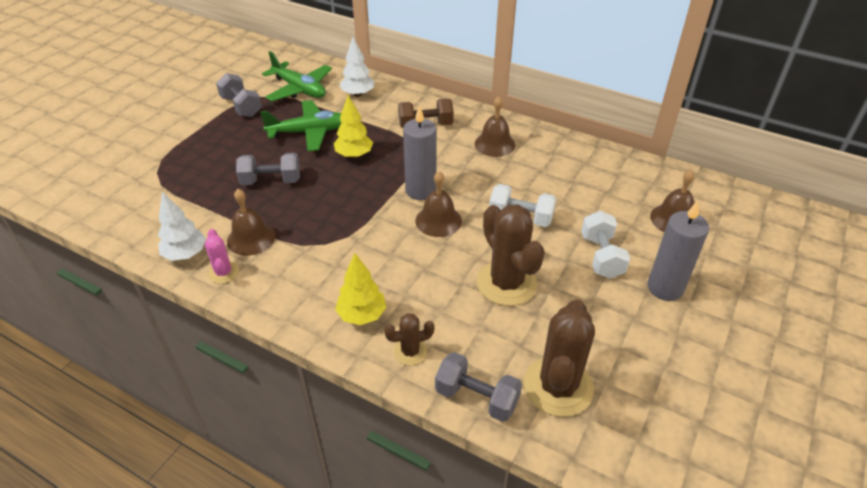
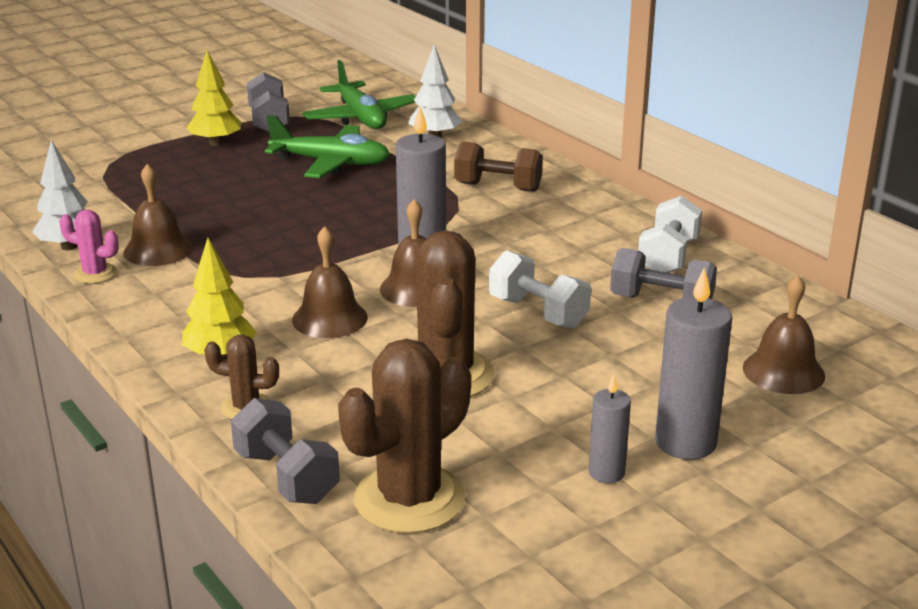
camera: 25 degrees right, 15 degrees down
(223, 273) = (95, 274): pink cactus -> pink cactus turned 75 degrees counterclockwise
(271, 181) = (235, 201): grey dumbbell -> grey dumbbell (661, 302)
(354, 155) = (367, 198): yellow tree -> yellow tree (216, 143)
(494, 144) = (580, 227): brown bell -> brown bell (330, 318)
(601, 256) = (619, 383): white dumbbell -> white dumbbell (668, 257)
(643, 325) = (606, 473): none -> grey candle

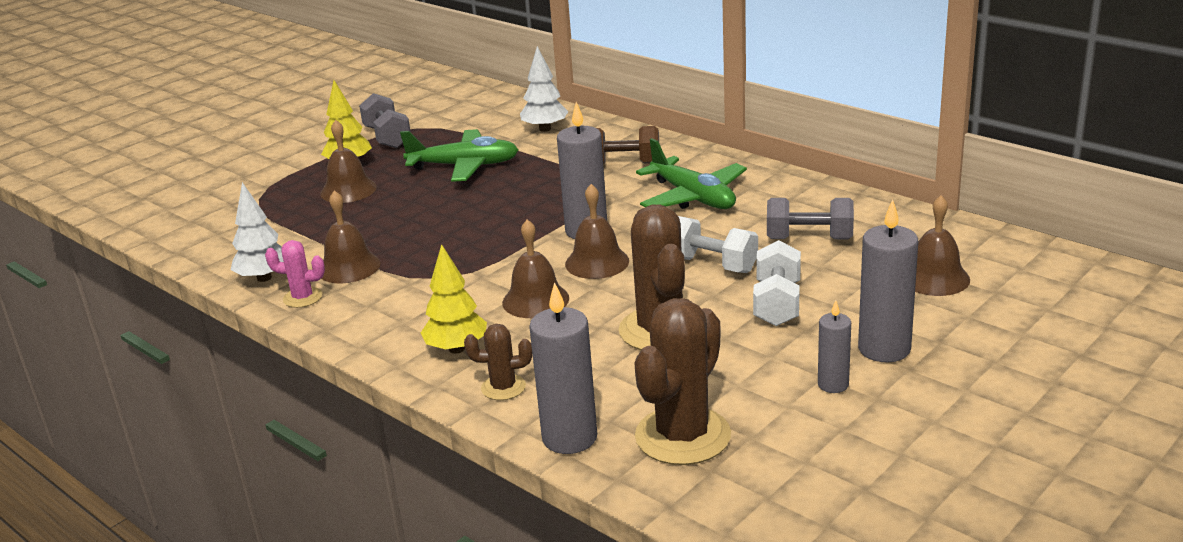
camera: 10 degrees left, 0 degrees up
(201, 169) = (348, 190): none -> brown bell
(286, 476) = (569, 438): grey dumbbell -> grey candle
(361, 118) = (469, 121): green plane -> green plane (693, 197)
(668, 257) = (796, 201): white dumbbell -> white dumbbell (777, 304)

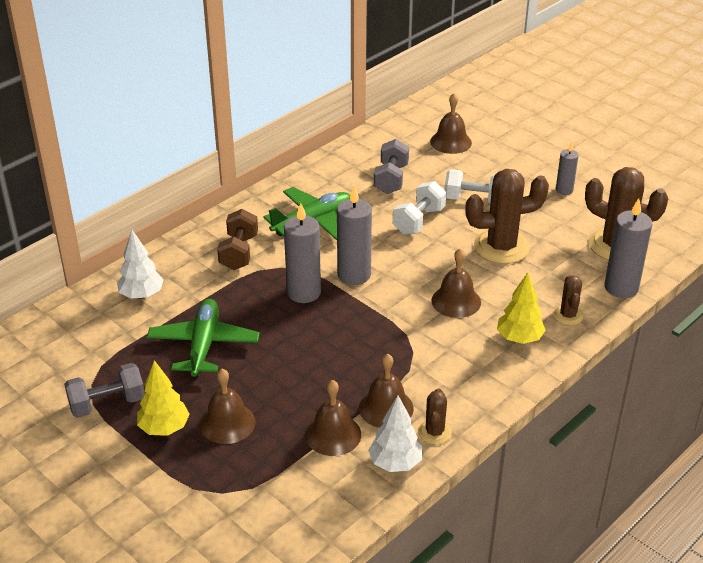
camera: 90 degrees left, 10 degrees up
(302, 298) = (434, 432): pink cactus -> brown cactus
(597, 262) = (405, 271): brown bell -> brown bell (333, 434)
(884, 349) = (528, 169): grey candle -> grey candle (303, 292)

